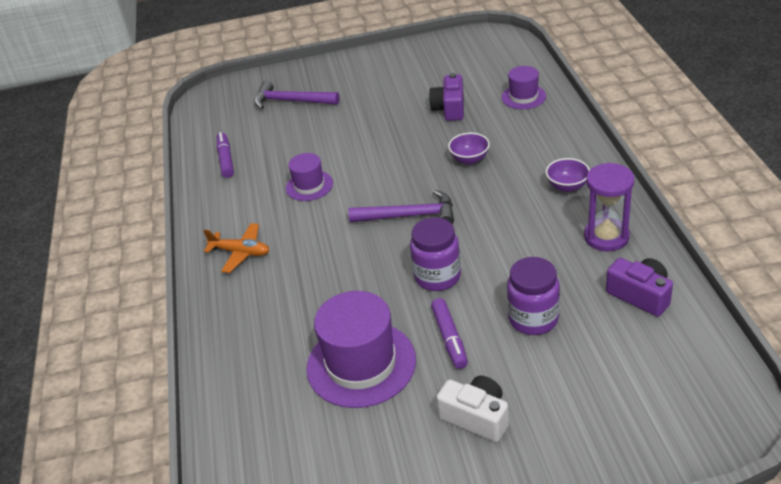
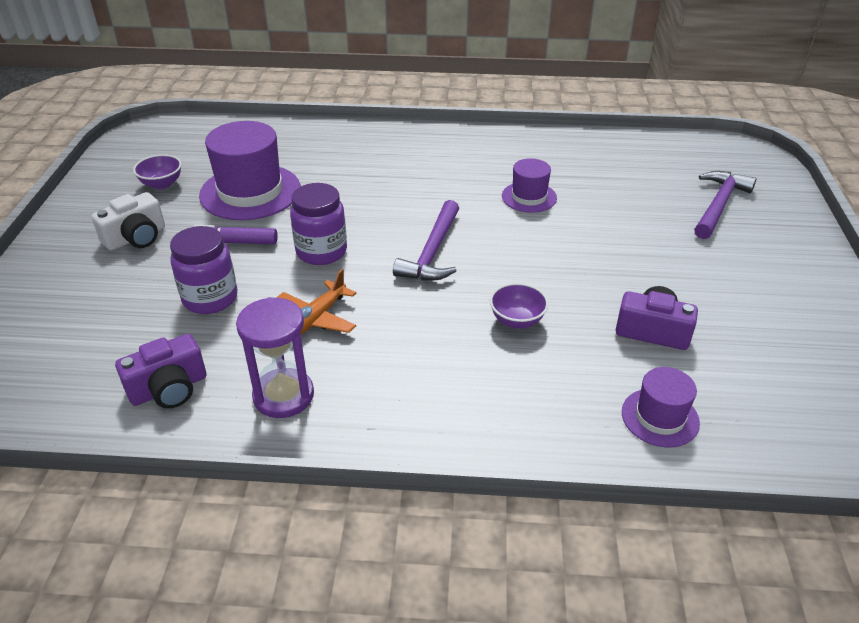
camera: 100 degrees right, 0 degrees up
(226, 159) = (607, 154): purple marker -> none
(240, 252) = (444, 150): orange plane -> orange plane (317, 318)
(567, 186) = (405, 393): purple bowl -> purple bowl (162, 184)

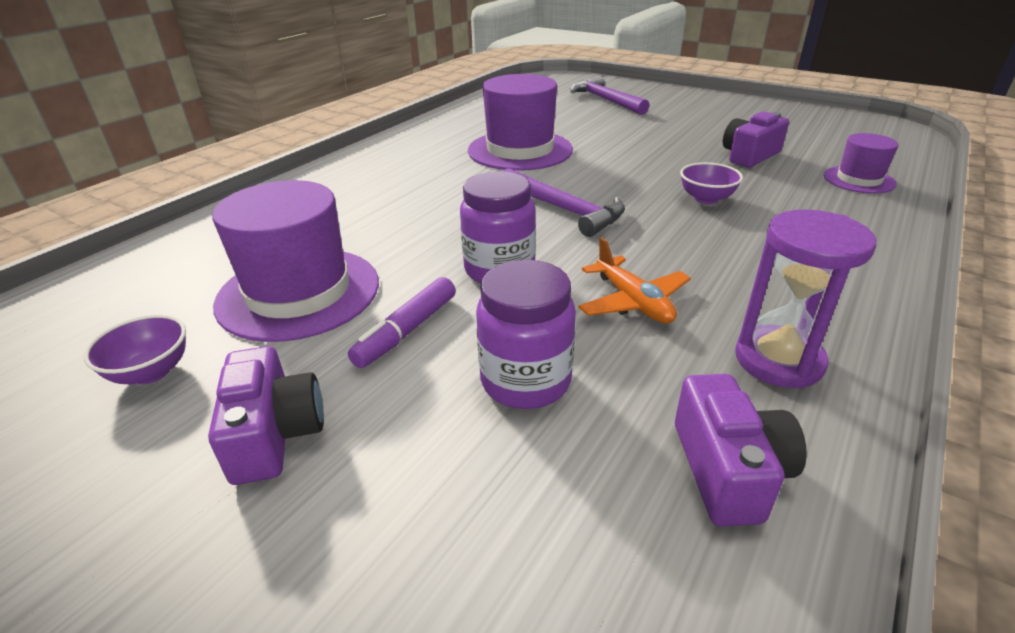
camera: 60 degrees left, 5 degrees down
(136, 237) = (275, 434): white camera -> purple camera
(529, 197) = (520, 150): purple hat -> purple hat, size x1.83

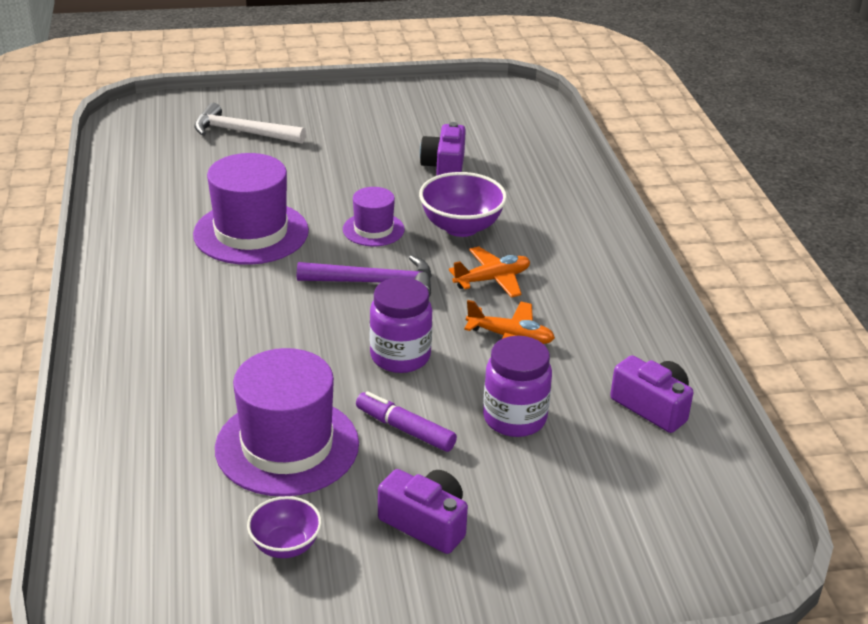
camera: 45 degrees left, 0 degrees up
(406, 331) = (405, 429): purple marker -> purple marker turned 135 degrees clockwise
(605, 100) = (242, 132): purple hammer -> white hammer
(683, 247) = (492, 279): none -> orange plane
(706, 199) = (461, 227): purple bowl -> purple bowl, size x1.64
(778, 360) = (620, 336): purple hourglass -> none
(859, 180) = (540, 165): purple hat -> purple hat (373, 229)

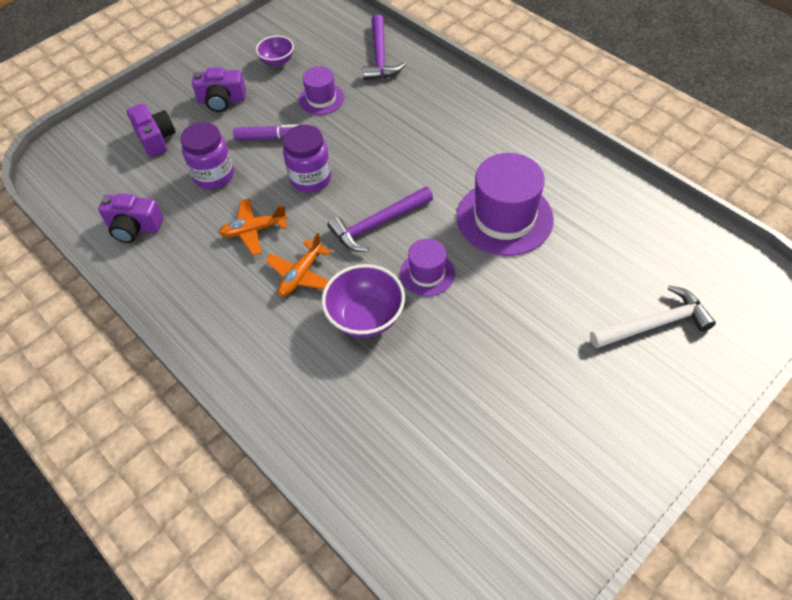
camera: 150 degrees right, 20 degrees up
(138, 465) = (380, 56): none -> purple hammer
(287, 446) = (321, 99): purple hat -> purple hat, size x0.55
(444, 166) = (445, 392): purple camera -> purple camera (156, 138)

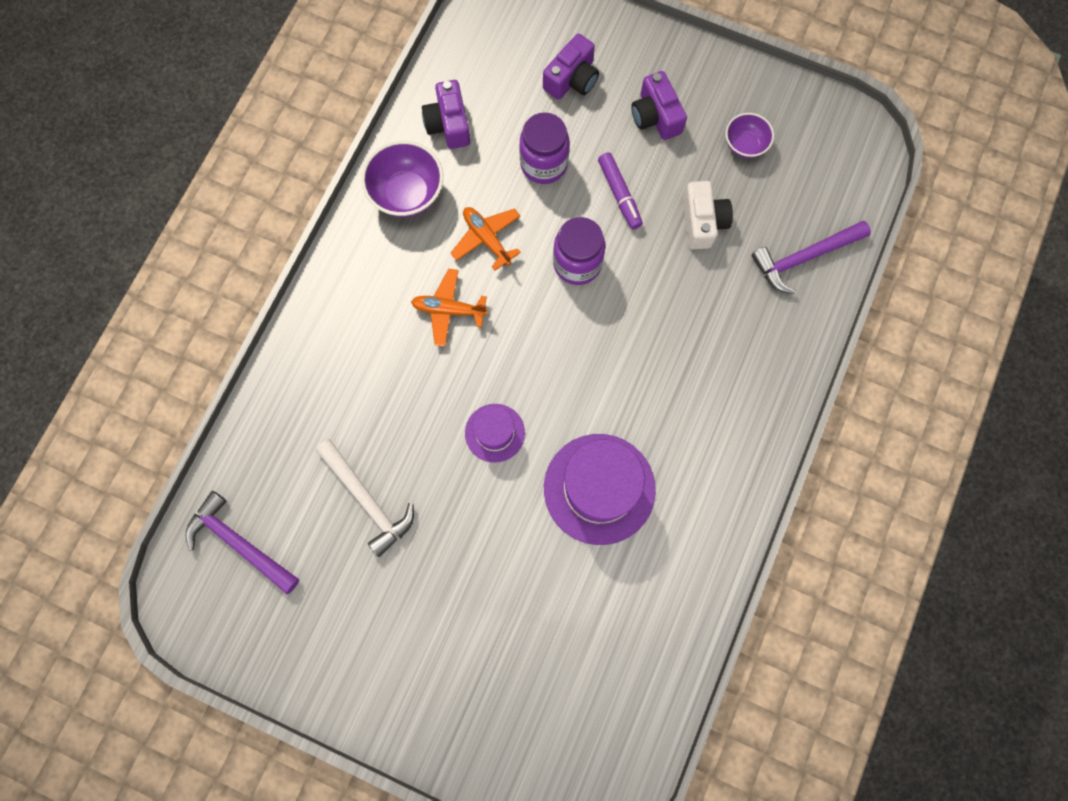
camera: 65 degrees right, 20 degrees up
(321, 99) = (702, 222): purple hat -> white camera
(366, 317) = (420, 393): purple bowl -> purple bowl (407, 194)
(377, 224) = (540, 358): purple hammer -> purple hammer (239, 543)
(654, 324) = (513, 685): white hammer -> white hammer (367, 500)

